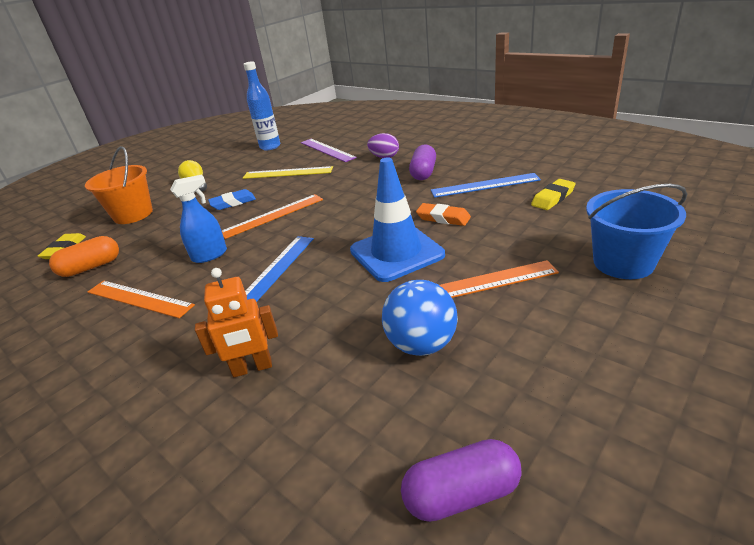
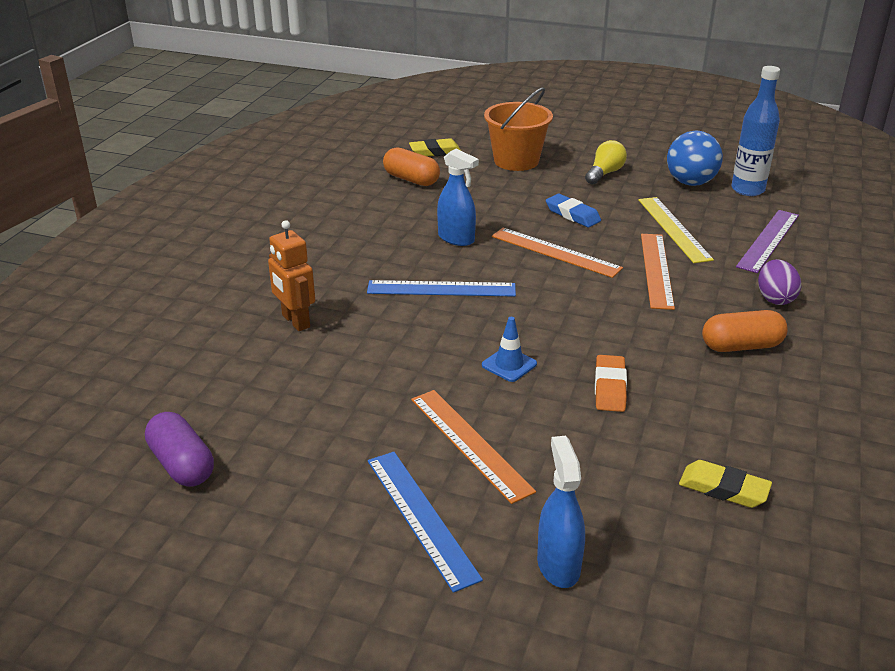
camera: 65 degrees right, 0 degrees up
(139, 298) = (372, 226): orange ruler -> orange ruler (656, 270)
(396, 253) = (509, 364): blue traffic cone -> blue traffic cone, size x0.45
(421, 344) = (349, 414): blue ball -> blue ball (690, 183)
(423, 173) = (741, 346): purple capsule -> orange capsule
(485, 185) = (730, 413): blue ruler -> blue ruler (421, 517)
(623, 263) = (558, 565): blue bucket -> blue spray bottle

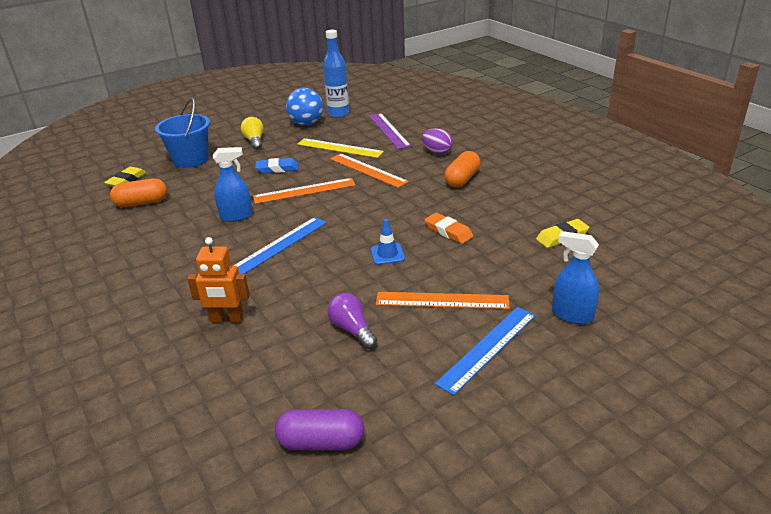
camera: 50 degrees left, 0 degrees up
(355, 404) = (352, 330): none -> purple light bulb
(421, 517) = (487, 348): blue ruler -> blue ruler turned 60 degrees counterclockwise
(516, 161) = (191, 160): orange bucket -> blue bucket

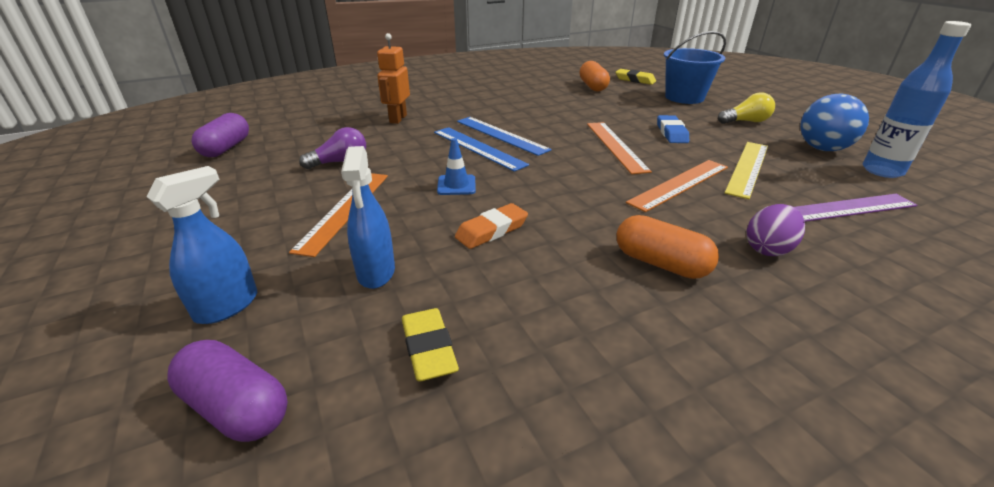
camera: 95 degrees right, 0 degrees up
(236, 216) = (562, 118): blue spray bottle -> blue spray bottle (376, 272)
(487, 348) = (240, 228): blue ruler -> blue ruler (478, 148)
(630, 282) = (236, 407): none -> purple capsule

